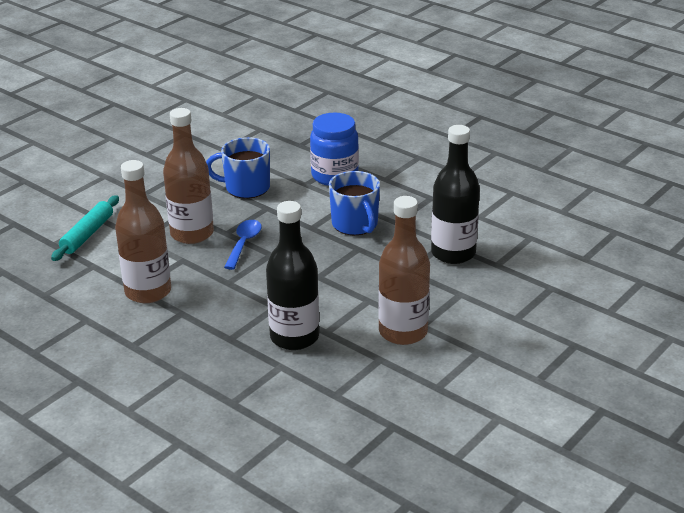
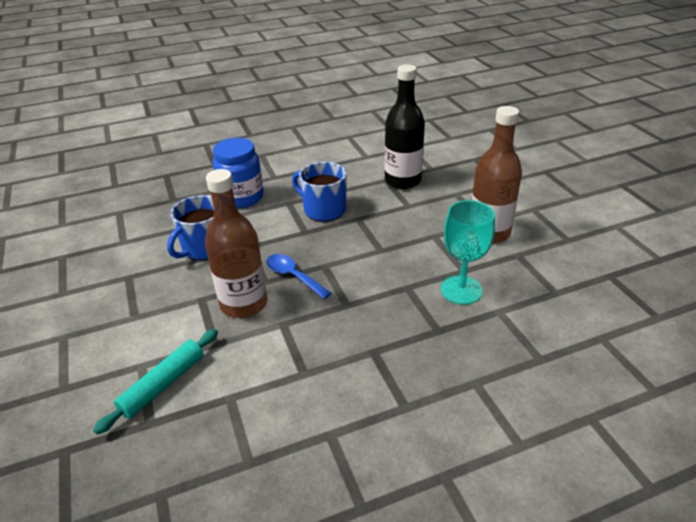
camera: 60 degrees left, 5 degrees up
(87, 234) = (163, 384): turquoise rolling pin -> turquoise rolling pin turned 75 degrees clockwise
(148, 291) = (317, 366): brown bottle -> none
(294, 337) = (461, 290): black bottle -> turquoise goblet
(355, 224) = (323, 209): blue mug -> blue mug turned 150 degrees counterclockwise

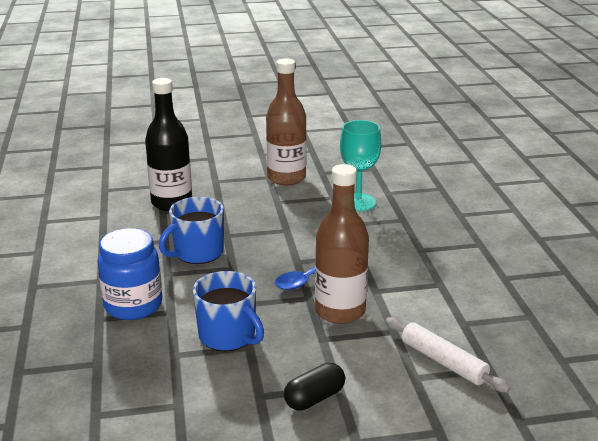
camera: 80 degrees left, 10 degrees down
(120, 305) = (314, 398): none -> black capsule
(163, 384) = (443, 361): turquoise rolling pin -> white rolling pin

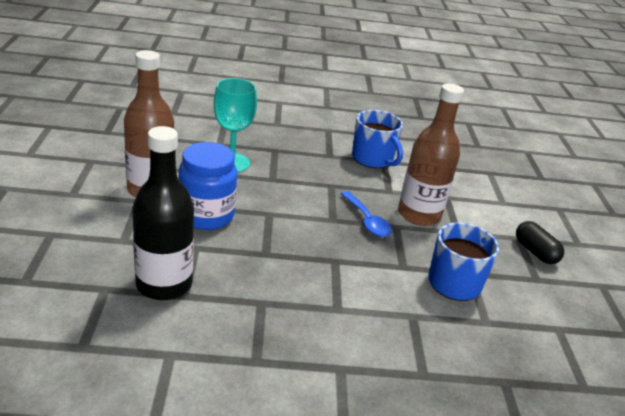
camera: 85 degrees left, 5 degrees up
(133, 305) = (399, 343): blue jar -> blue jar (206, 216)
(197, 253) = (298, 280): blue mug -> blue mug (373, 159)
(443, 361) = (484, 187): white rolling pin -> none

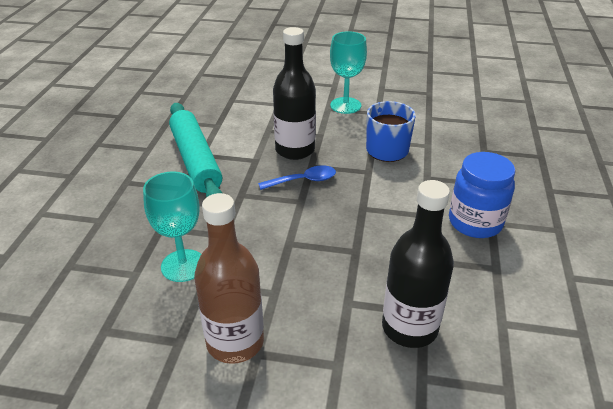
camera: 75 degrees left, 5 degrees up
(206, 216) = (291, 292): blue jar -> blue jar (475, 222)
(373, 159) = (196, 160): blue mug -> turquoise rolling pin
(419, 215) = (295, 150): brown bottle -> black bottle
(535, 252) = (345, 105): black capsule -> turquoise goblet

